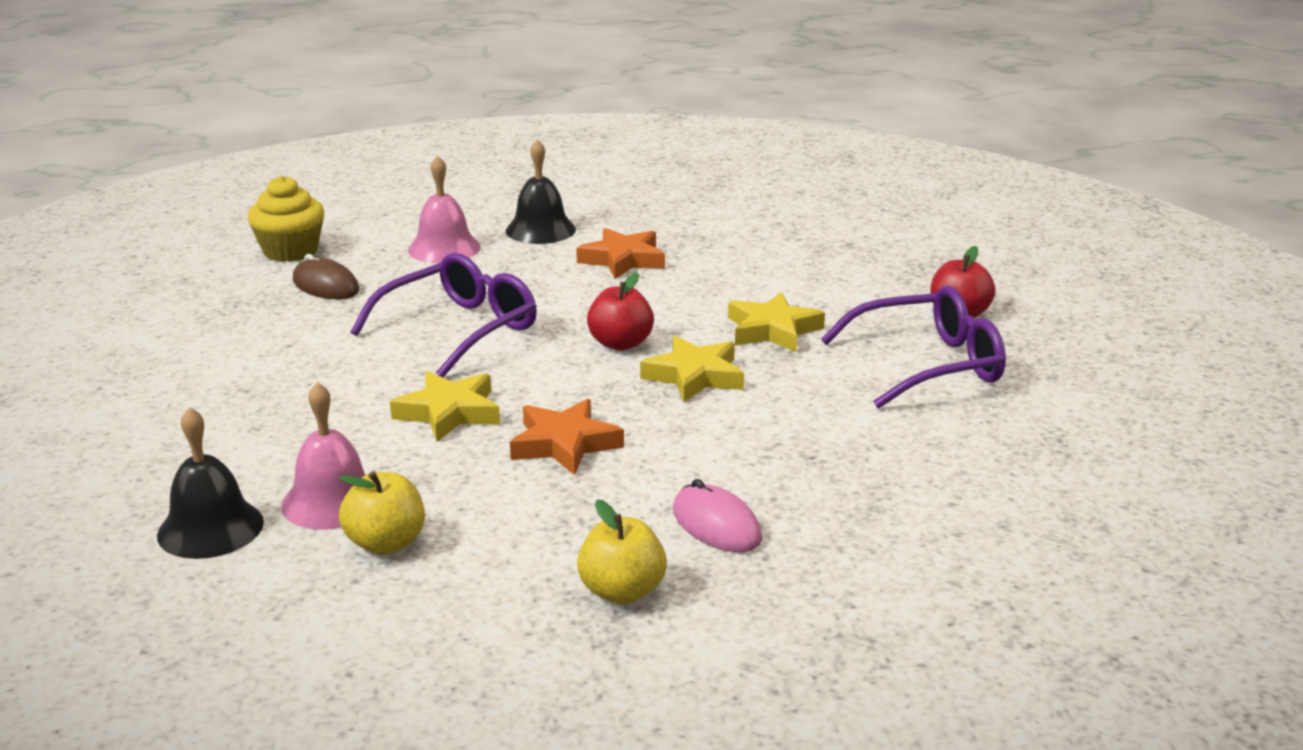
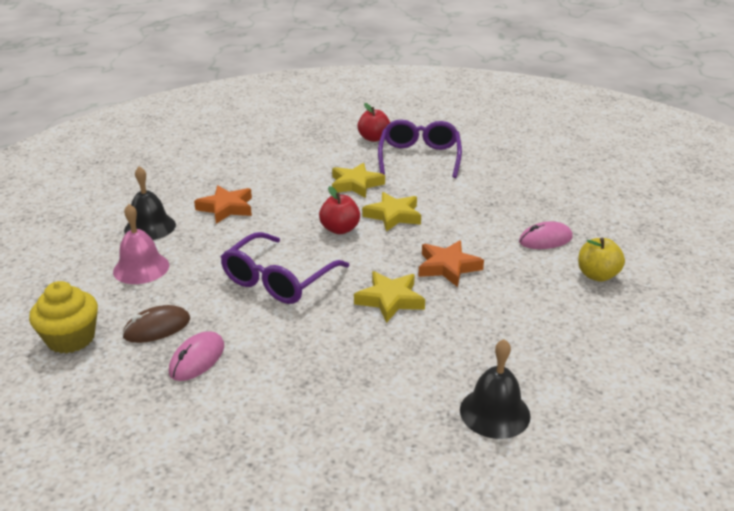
camera: 70 degrees left, 5 degrees up
(273, 320) = (197, 359): none -> pink mouse
(332, 501) = (479, 357): pink bell -> none
(386, 543) = (533, 342): yellow apple -> none
(460, 329) = (278, 280): purple glasses -> purple glasses turned 120 degrees counterclockwise

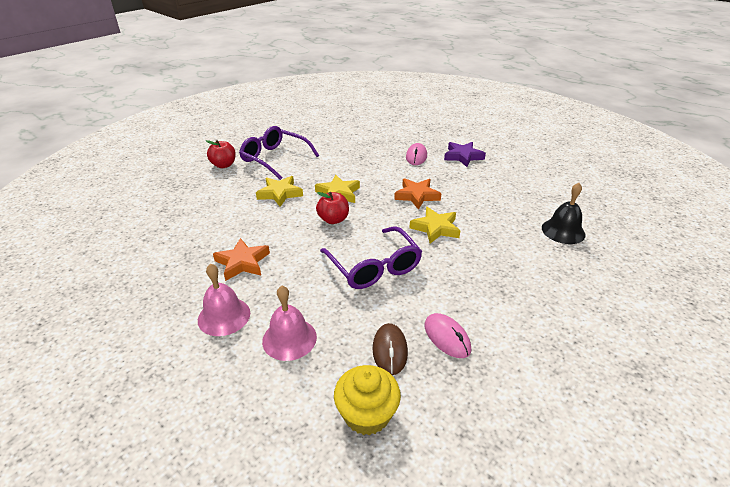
camera: 60 degrees left, 5 degrees up
(150, 227) = (224, 316): black bell -> pink bell
(597, 275) = (463, 156): yellow apple -> purple star

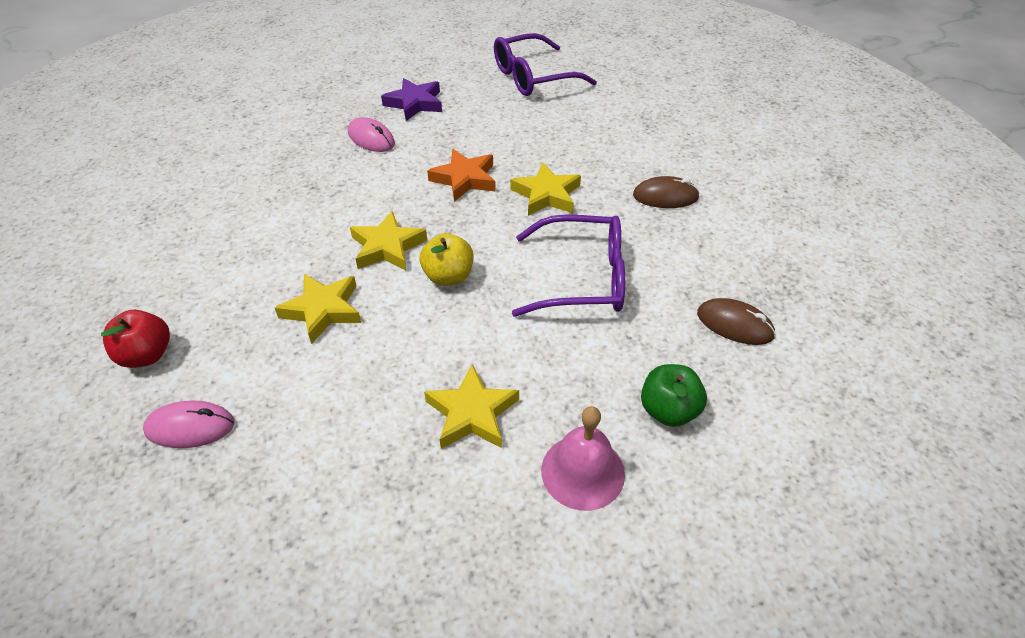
camera: 60 degrees left, 10 degrees up
(242, 262) = (472, 413): orange star -> yellow star
(274, 158) = (204, 281): purple glasses -> purple glasses (533, 77)
(289, 338) = (668, 410): pink bell -> green apple
(333, 219) = (448, 276): red apple -> yellow apple
(367, 414) = (818, 381): yellow cupcake -> none
(447, 337) = (737, 271): pink mouse -> pink mouse (190, 427)
(491, 278) = (665, 196): none -> brown mouse
(563, 231) = (625, 112): black bell -> none

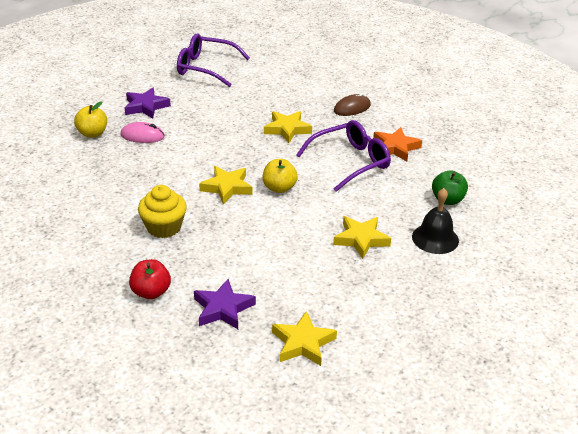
camera: 35 degrees left, 10 degrees down
(190, 427) = (223, 308): pink mouse -> purple star
(260, 270) = (164, 227): none -> yellow cupcake
(323, 310) = (228, 230): yellow star -> yellow star (303, 343)
(325, 116) = (92, 133): none -> yellow apple
(465, 179) = (230, 138): orange star -> orange star (395, 147)
(533, 77) = (205, 68): purple glasses -> purple glasses turned 75 degrees clockwise
(582, 471) = (435, 238): pink bell -> black bell
(734, 324) = (442, 154): brown mouse -> none

